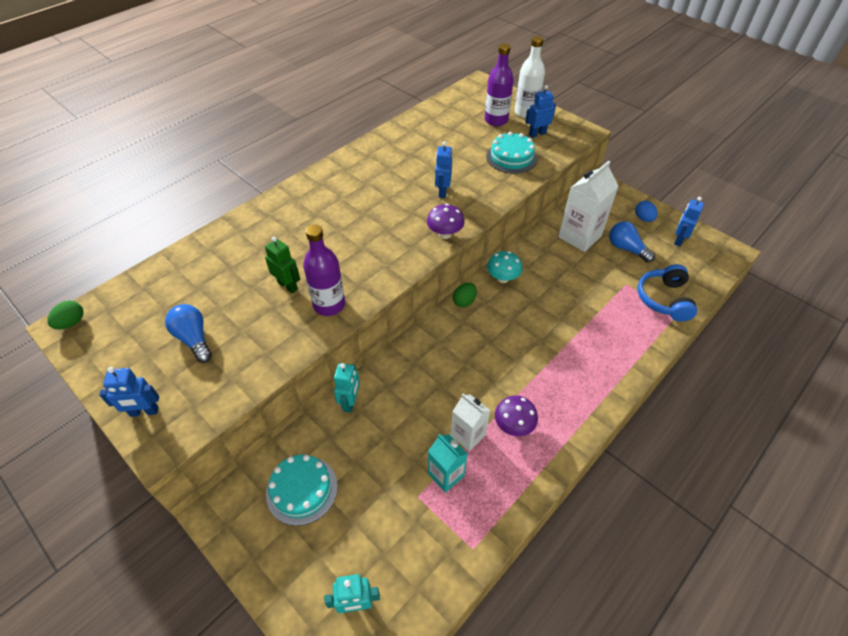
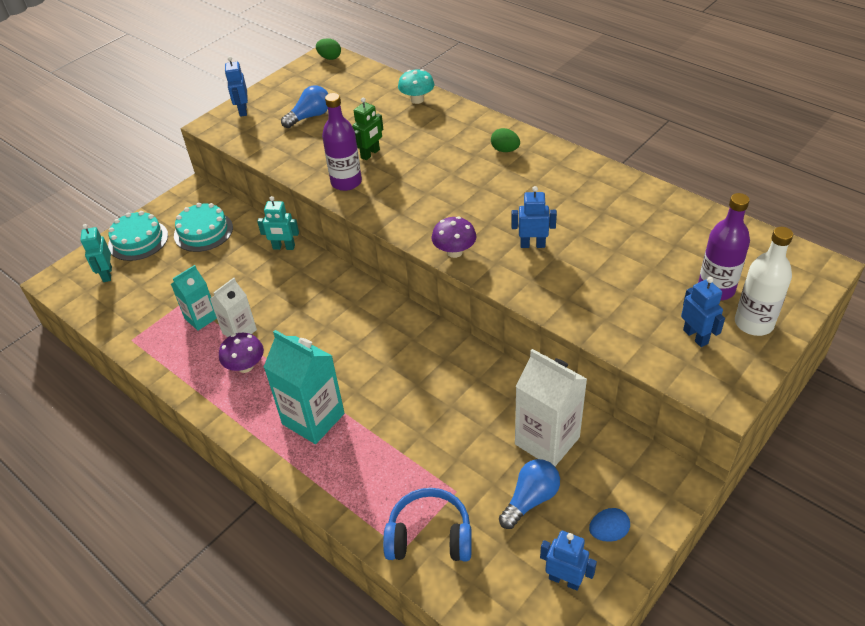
camera: 90 degrees right, 5 degrees down
(464, 301) = (412, 320): green egg -> green egg (505, 150)
(502, 278) = (453, 354): turquoise mushroom -> turquoise mushroom (417, 100)
(511, 157) = (624, 308): turquoise cake -> turquoise cake (138, 240)
(571, 369) = (313, 419): none -> turquoise carton

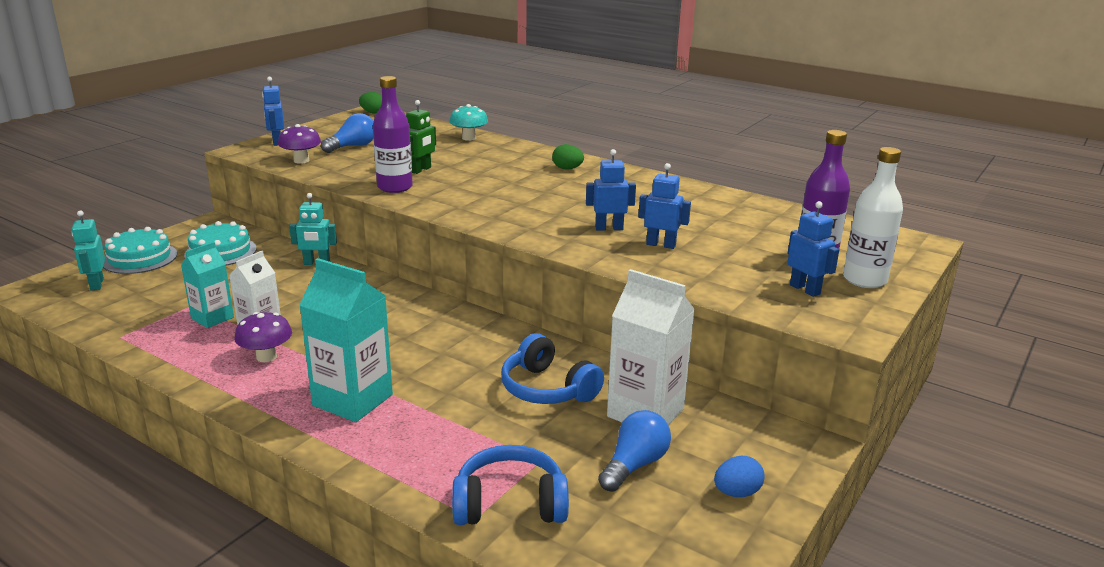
camera: 10 degrees left, 20 degrees down
(454, 252) = (522, 233): purple mushroom -> purple mushroom (301, 161)
(469, 410) = (547, 389): none -> blue headphones
(564, 580) = (691, 539): blue robot -> blue robot (661, 245)

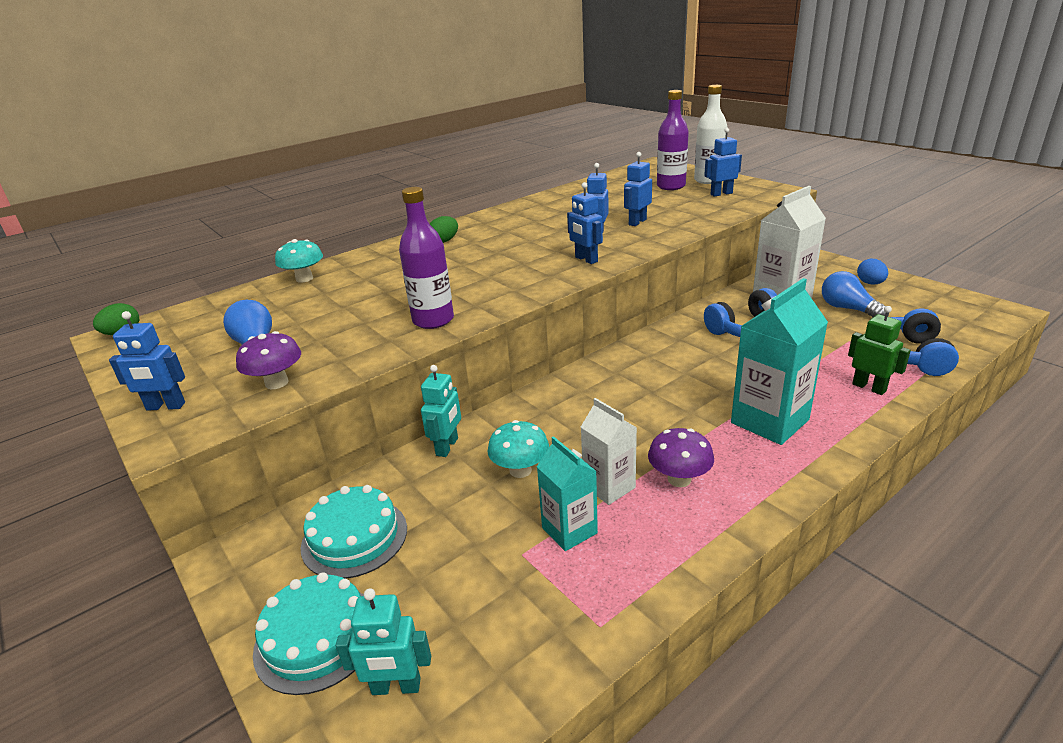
camera: 70 degrees left, 5 degrees up
(285, 293) = (520, 470): none -> turquoise mushroom
(421, 170) = (387, 305): green robot -> green robot (869, 387)
(537, 228) = (586, 259): none -> blue robot

